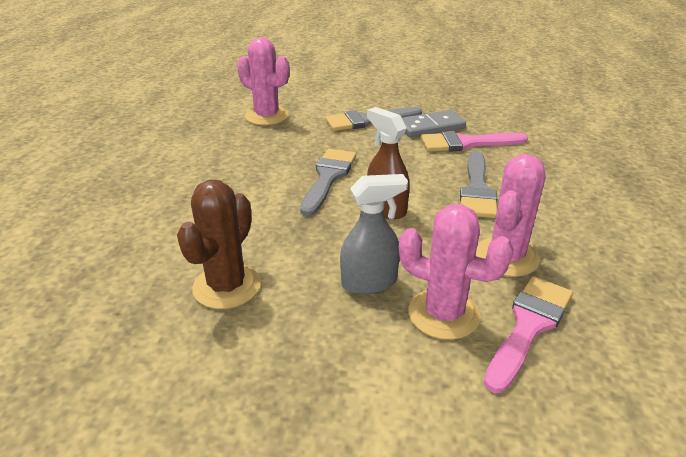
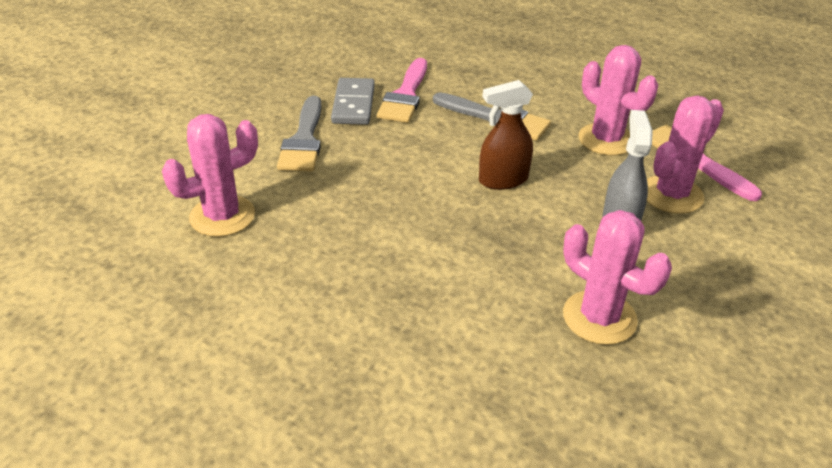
camera: 70 degrees left, 5 degrees up
(227, 286) = (599, 317): brown cactus -> pink cactus
(328, 177) = (421, 202): grey brush -> none

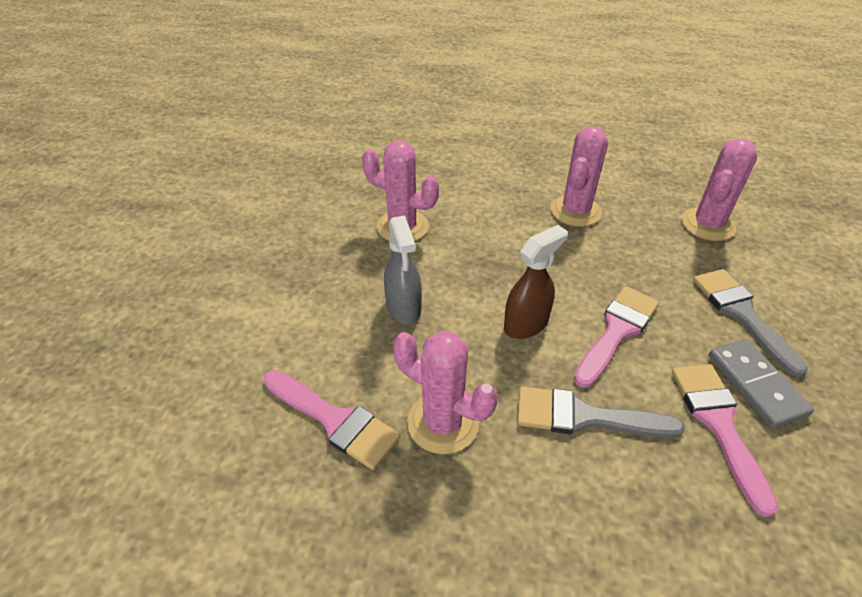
camera: 160 degrees right, 5 degrees up
(425, 156) = (617, 331): none -> pink brush
(671, 195) = (358, 356): pink cactus -> pink cactus (575, 211)

